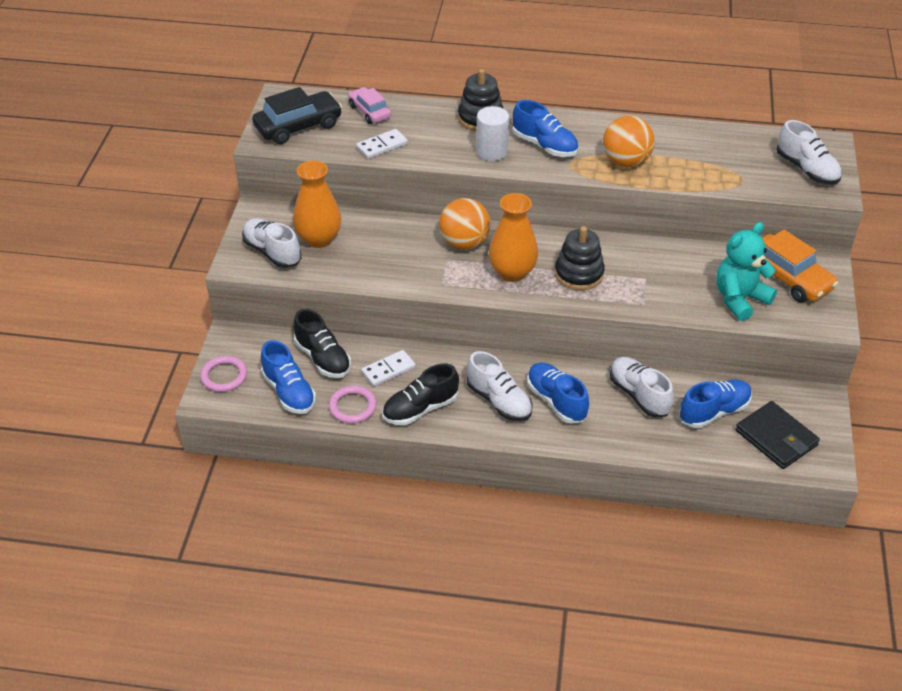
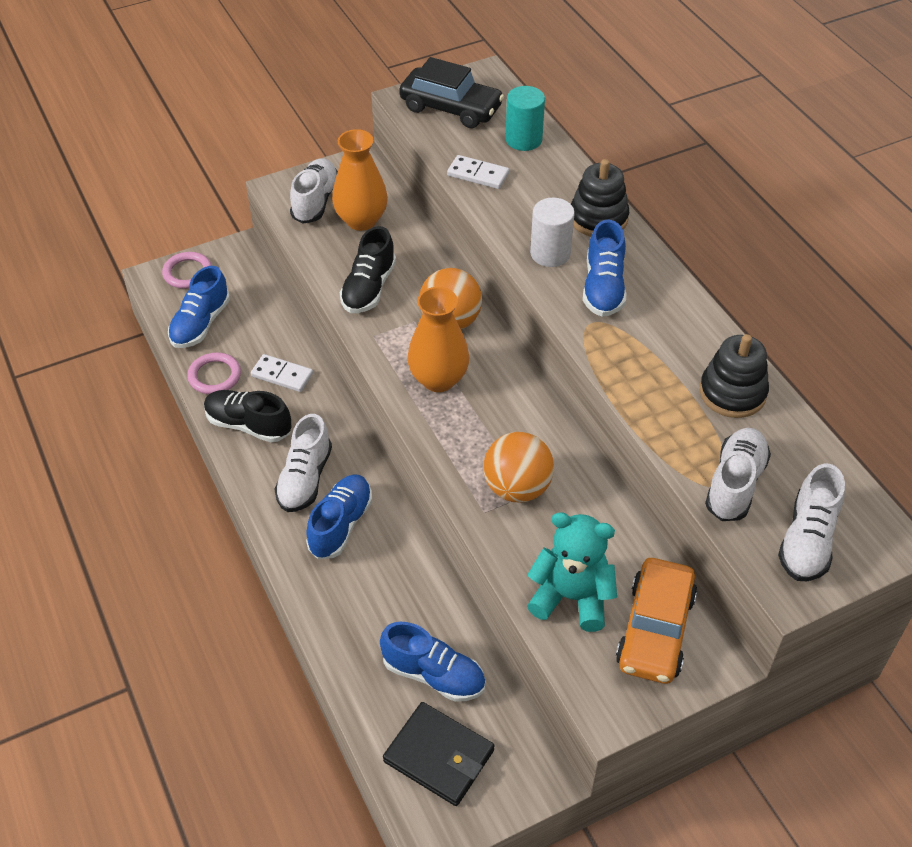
camera: 55 degrees right, 5 degrees up
(323, 358) = (261, 322): black shoe -> black shoe (369, 288)
(369, 112) = (523, 139): pink car -> turquoise cylinder
(579, 274) = (485, 433): black stacking toy -> black stacking toy (732, 393)
(626, 162) = (644, 365): orange ball -> orange ball (517, 488)
(639, 395) = (405, 592): white shoe -> white shoe (735, 484)
(776, 438) = (439, 756): black wallet -> black wallet turned 75 degrees counterclockwise

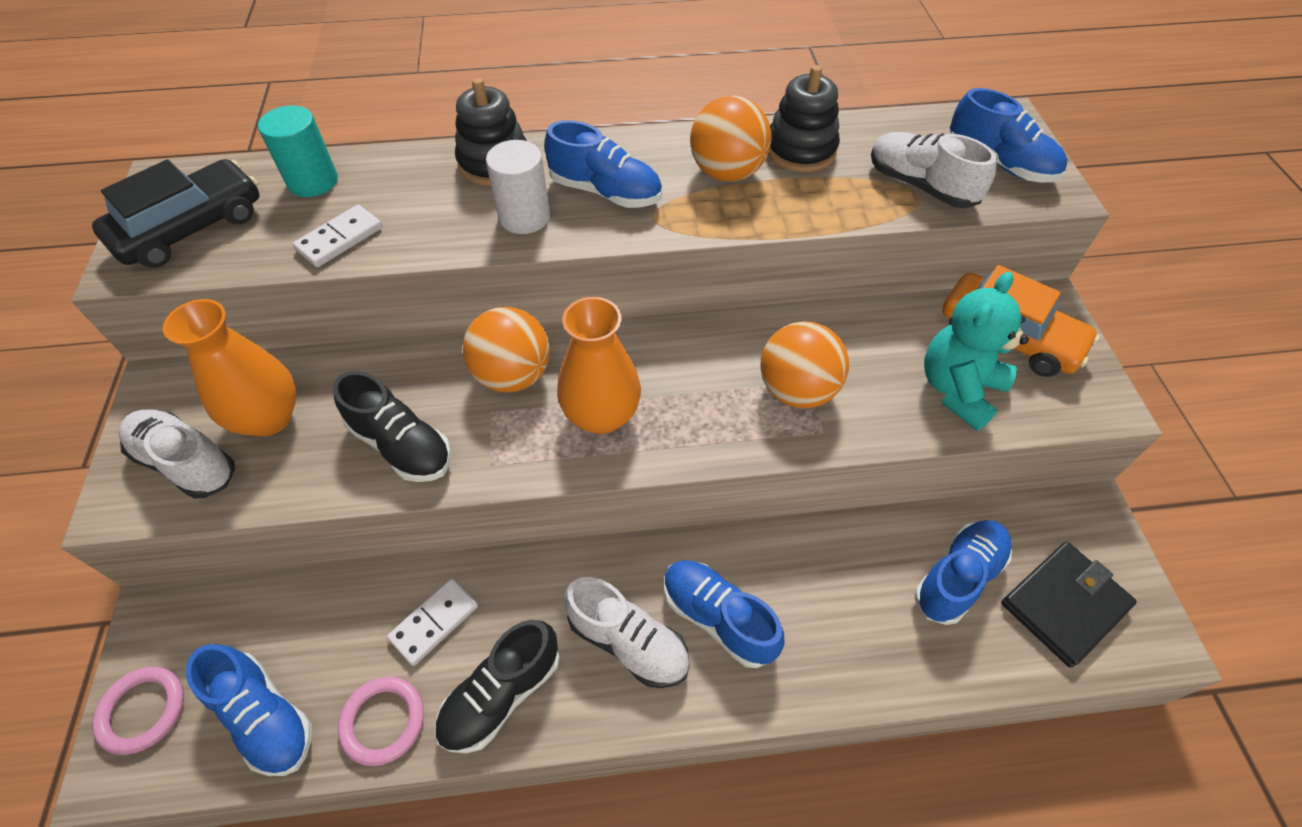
camera: 70 degrees left, 5 degrees up
(671, 352) = (727, 173): none -> orange ball
(807, 540) = (999, 163): white shoe -> blue shoe

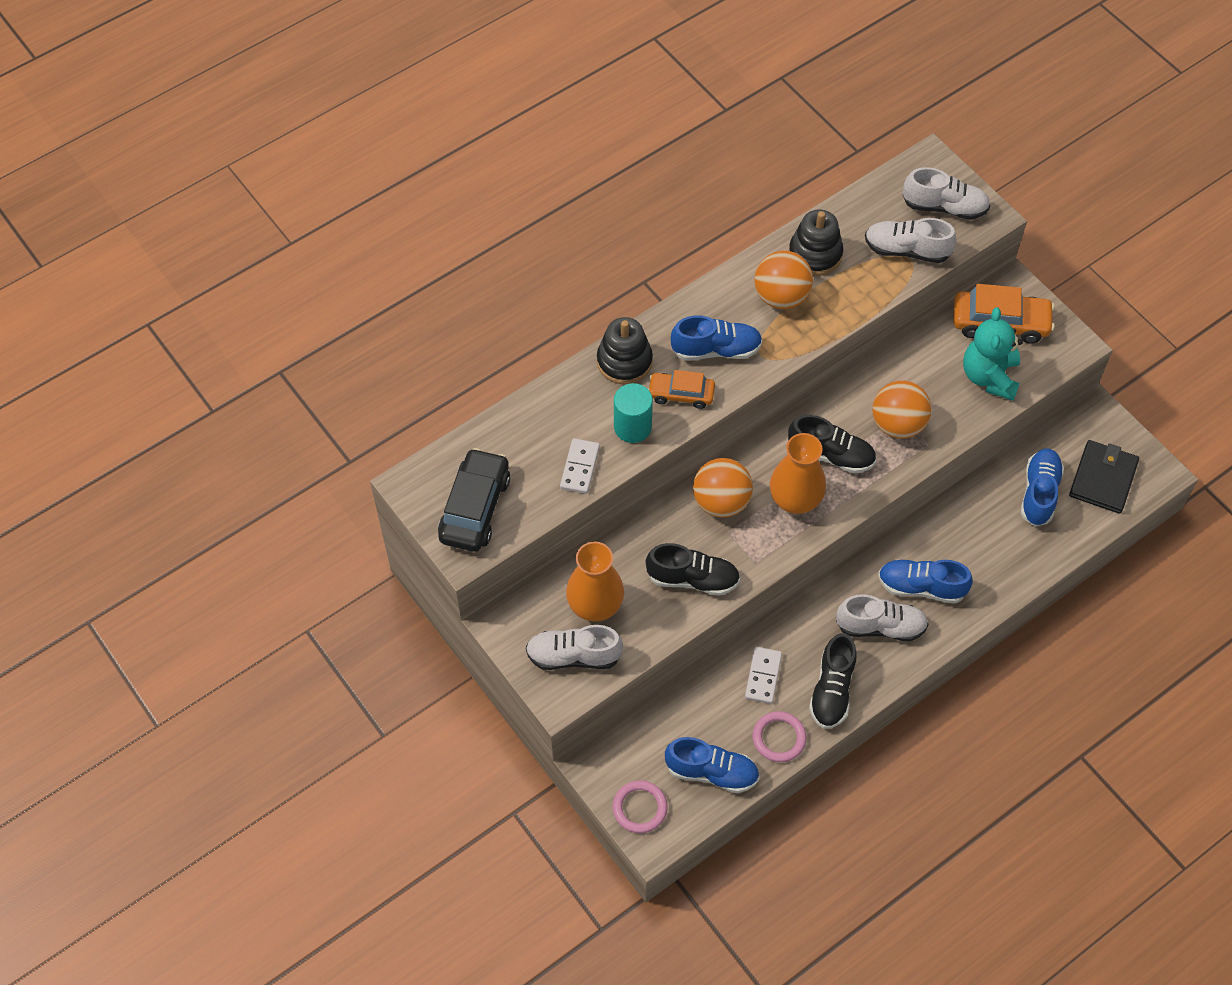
camera: 30 degrees left, 5 degrees up
(313, 181) = (517, 435): turquoise cylinder -> turquoise cylinder (632, 427)
(524, 217) = (681, 394): white cylinder -> orange car
(685, 386) = (831, 455): none -> black shoe
(999, 163) = (944, 207): blue shoe -> white shoe

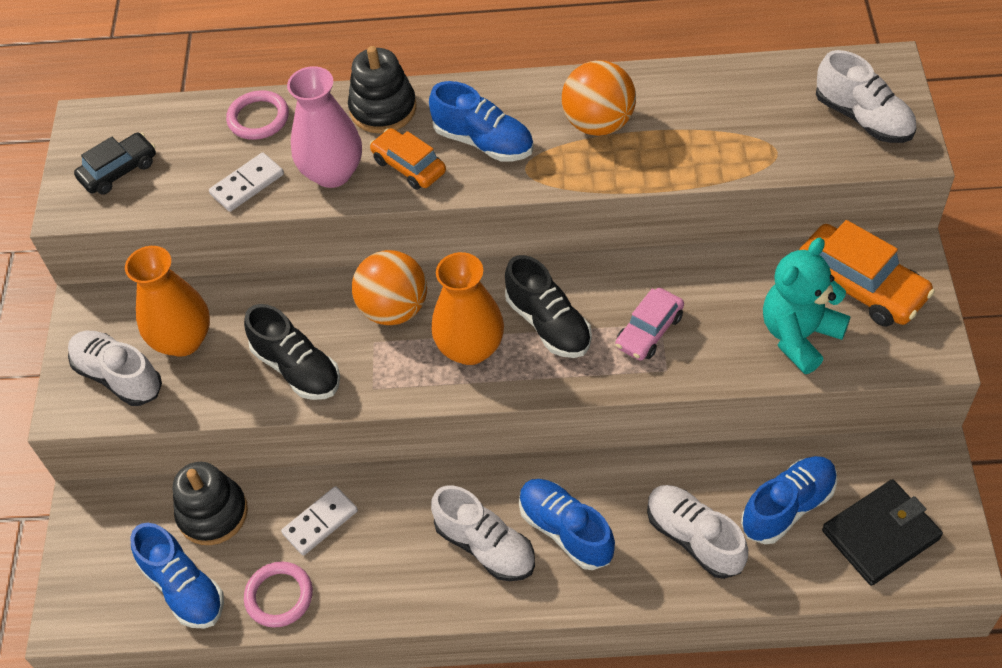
camera: 40 degrees right, 5 degrees down
(475, 508) = (119, 171): black car -> black car, size x0.63
(632, 427) = (332, 173): turquoise cylinder -> pink vase
(640, 808) = (86, 578): pink ring -> pink ring (258, 118)
(815, 254) = (672, 100): black stacking toy -> black stacking toy (213, 513)
(832, 690) = (376, 581): black shoe -> none
(897, 424) = (649, 331): orange ball -> pink car
(906, 250) = (780, 141): white shoe -> white shoe (694, 538)

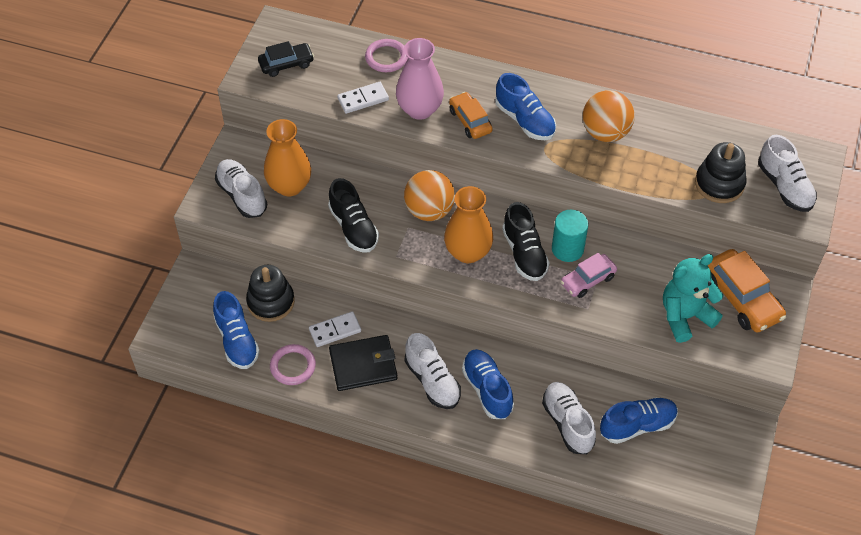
camera: 15 degrees right, 0 degrees up
(383, 109) = (469, 77): black stacking toy -> black stacking toy (719, 184)
(604, 298) = (567, 249): none -> turquoise cylinder
(880, 535) = (690, 464): black wallet -> black wallet (363, 365)

